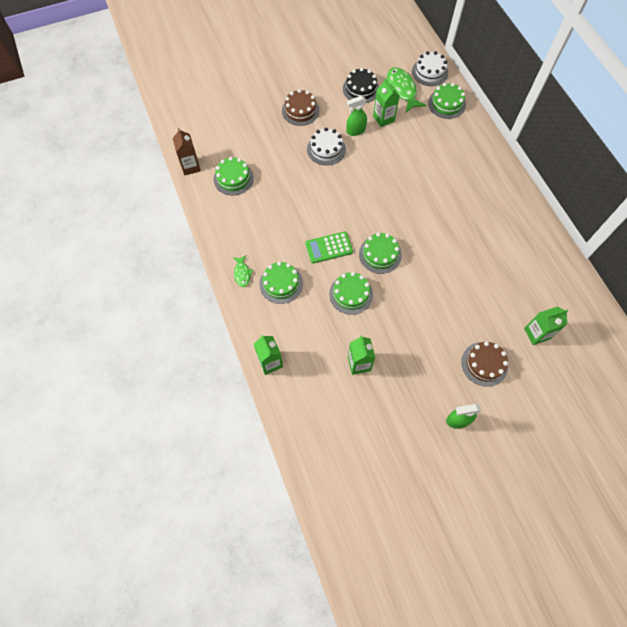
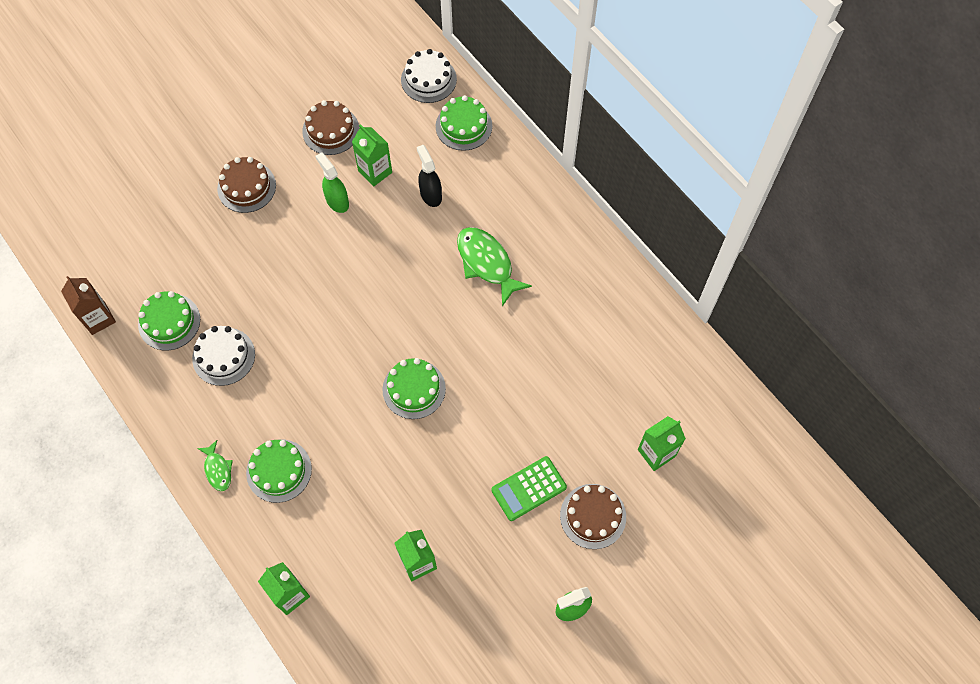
camera: 15 degrees left, 0 degrees up
(326, 149) = (299, 241): white cake -> white cake (223, 356)
(329, 248) = (337, 397): green calculator -> green calculator (529, 489)
(351, 294) = (384, 460): green cake -> none
(355, 131) = (337, 201): green spray bottle -> green spray bottle turned 90 degrees clockwise
(361, 89) = (331, 130): black cake -> brown cake
(401, 90) = (392, 118): green fish -> green fish (486, 263)
(416, 140) = (430, 194): none -> black spray bottle

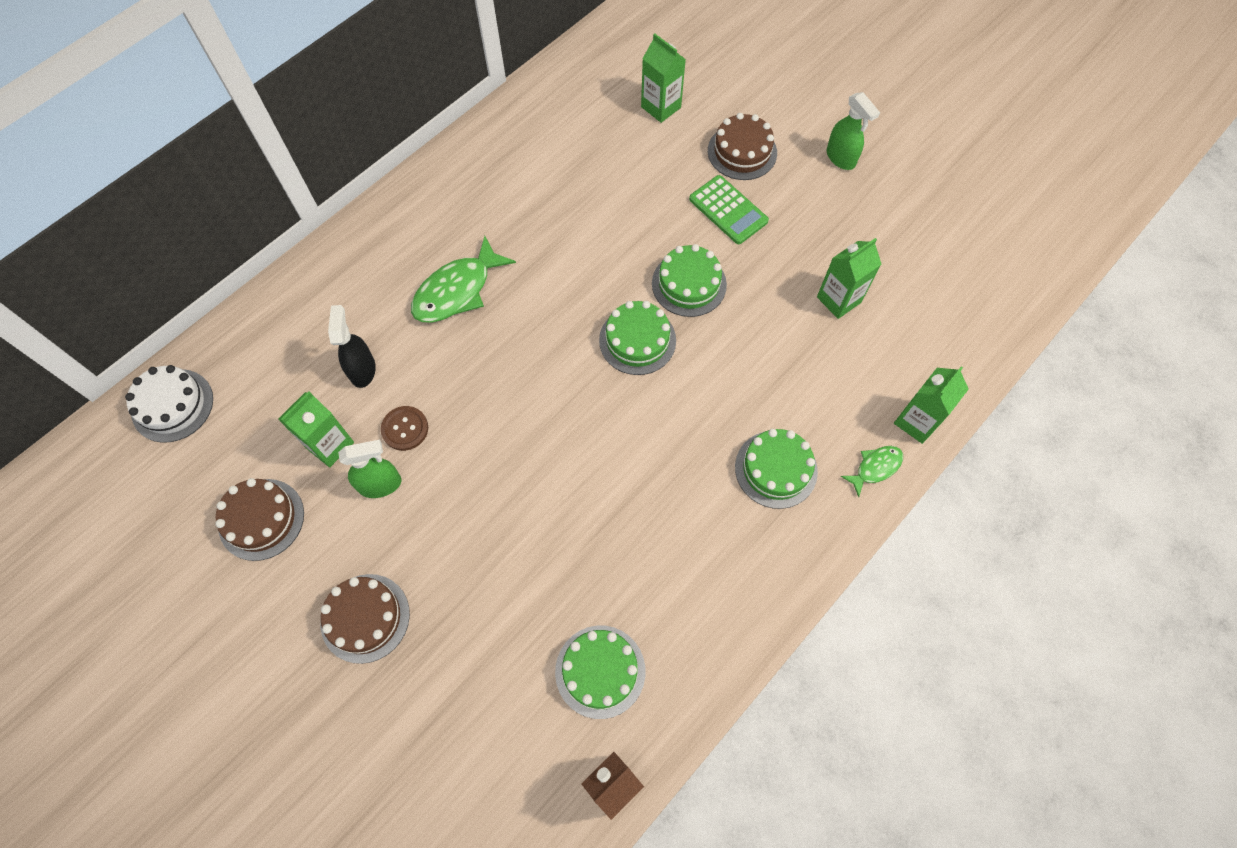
camera: 100 degrees left, 0 degrees up
(218, 469) = (794, 543): green fish -> green fish (875, 467)
(223, 356) = (638, 578): white cake -> none
(337, 201) = (381, 484): green spray bottle -> green spray bottle turned 150 degrees counterclockwise
(376, 219) = (405, 429): none -> brown button
(430, 194) = (362, 370): black spray bottle -> black spray bottle turned 120 degrees clockwise
(464, 126) = (252, 348): green cake -> green cake (689, 284)

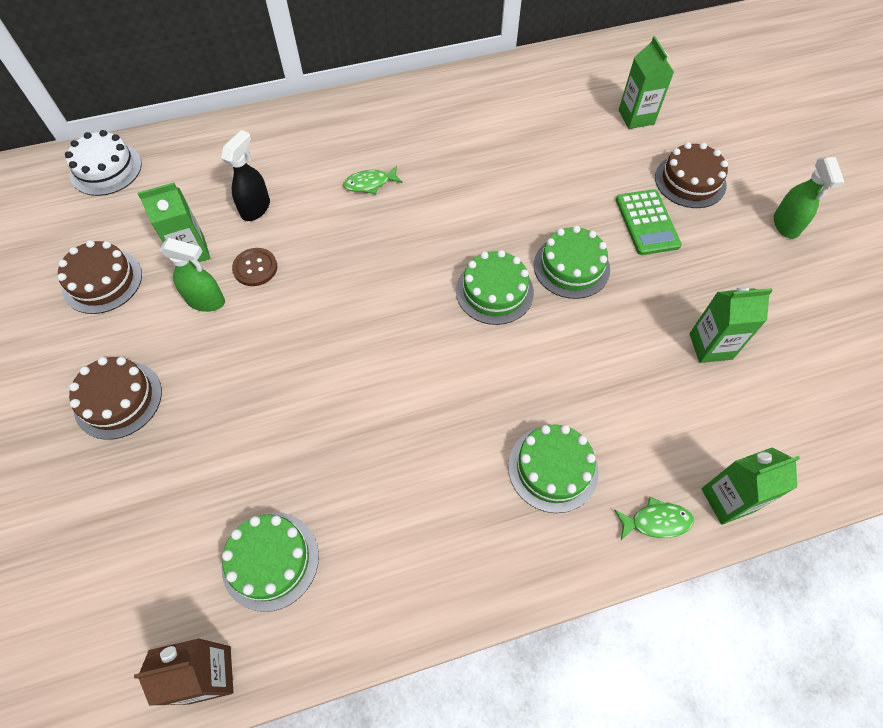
camera: 30 degrees right, 5 degrees down
(457, 291) = (370, 184): green fish -> green fish, size x0.54

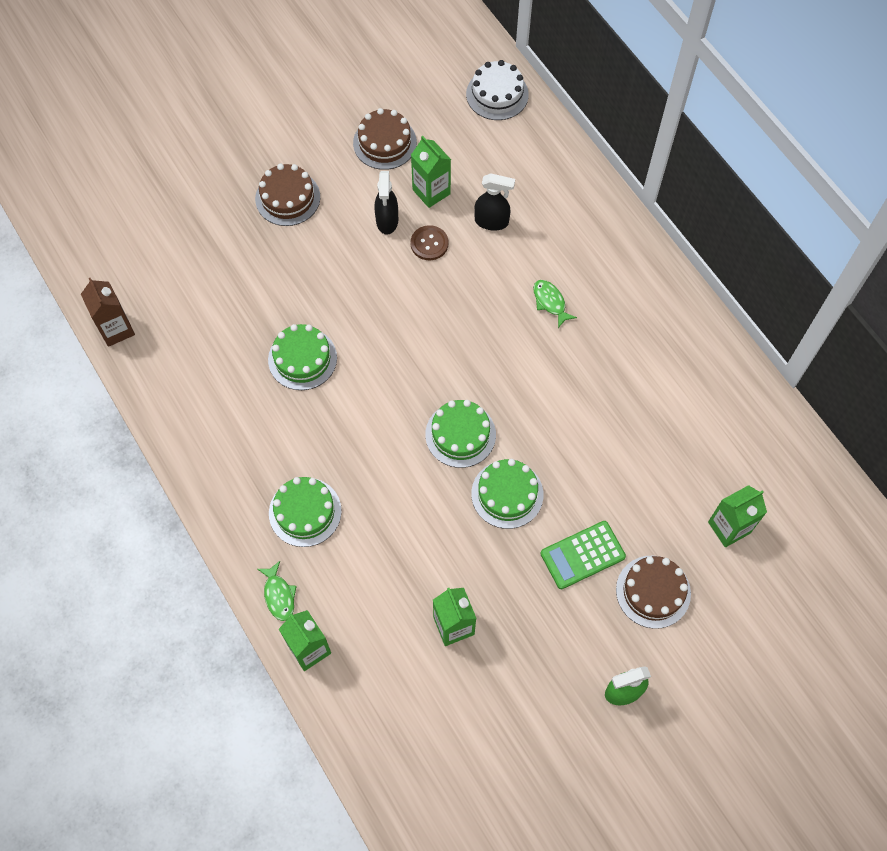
camera: 75 degrees right, 5 degrees up
(206, 301) = (387, 221): green spray bottle -> black spray bottle
(270, 560) = (193, 339): green cake -> green cake (302, 359)

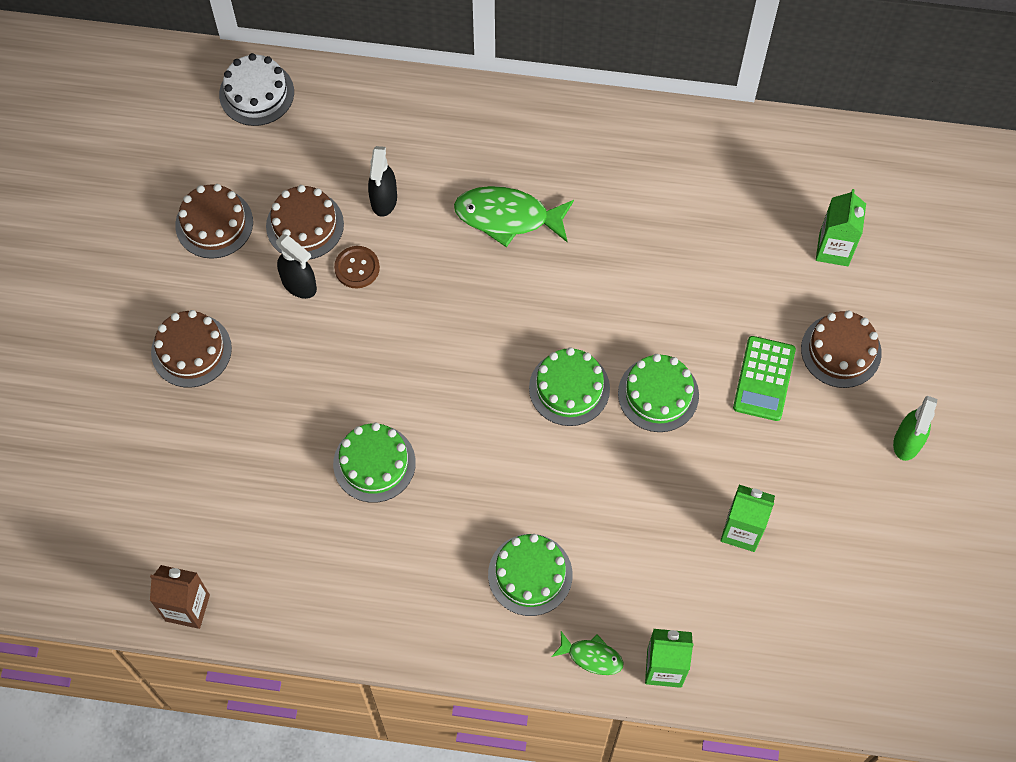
camera: 50 degrees left, 0 degrees up
(431, 192) = (305, 225): green carton -> brown cake
(492, 221) = (384, 200): black spray bottle -> black spray bottle turned 135 degrees clockwise
(550, 302) = (507, 217): green fish -> green fish, size x1.85

